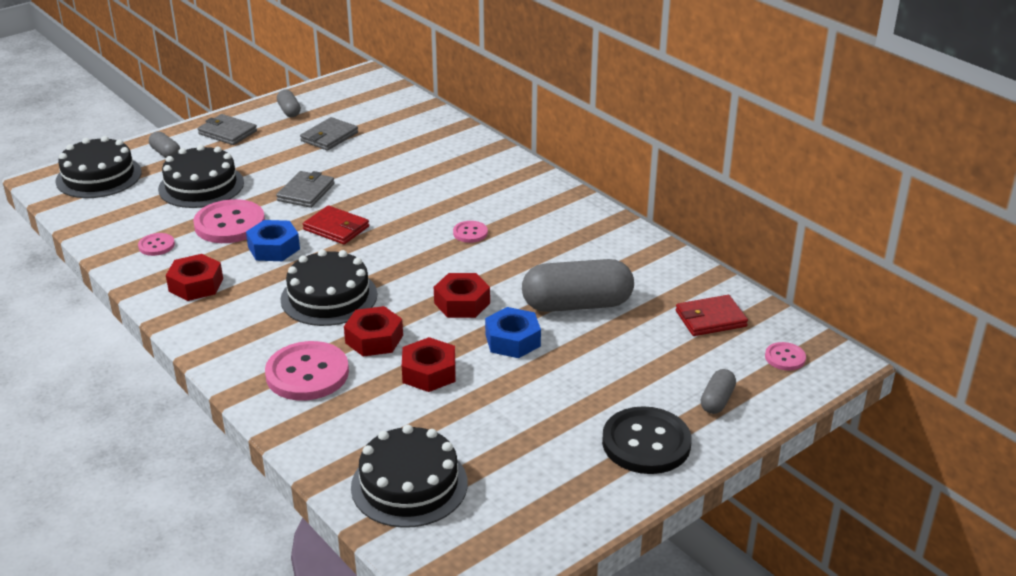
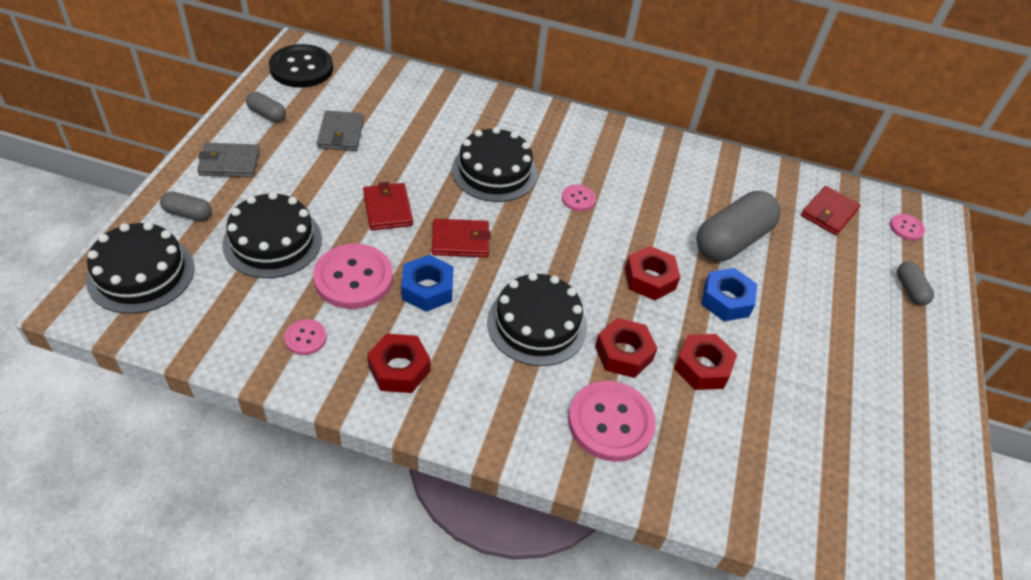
camera: 40 degrees left, 15 degrees up
(306, 192) = (387, 209): grey wallet -> red wallet
(409, 485) = (811, 496): black cake -> black cake (494, 171)
(646, 443) = (911, 355): black button -> black button (301, 68)

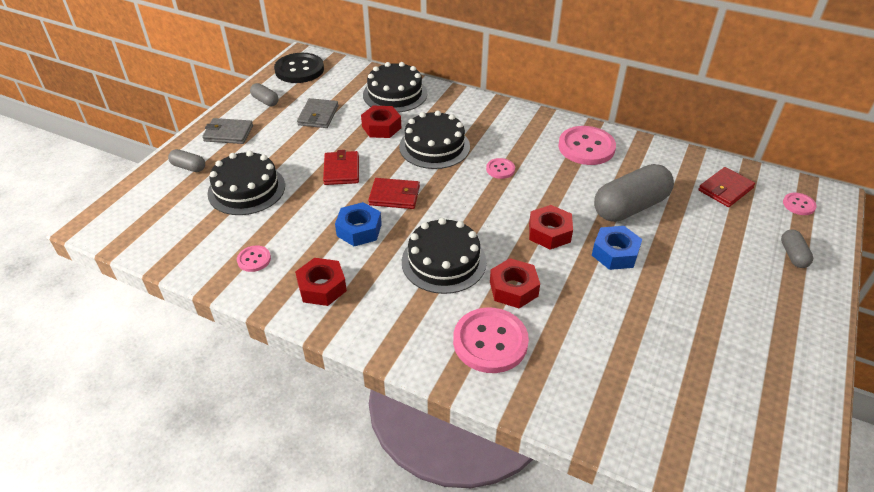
camera: 15 degrees right, 5 degrees down
(141, 273) = (143, 207): black cake -> black cake (395, 94)
(353, 278) = (302, 218): pink button -> pink button (586, 147)
(702, 367) = (582, 304): red nut -> red nut (381, 127)

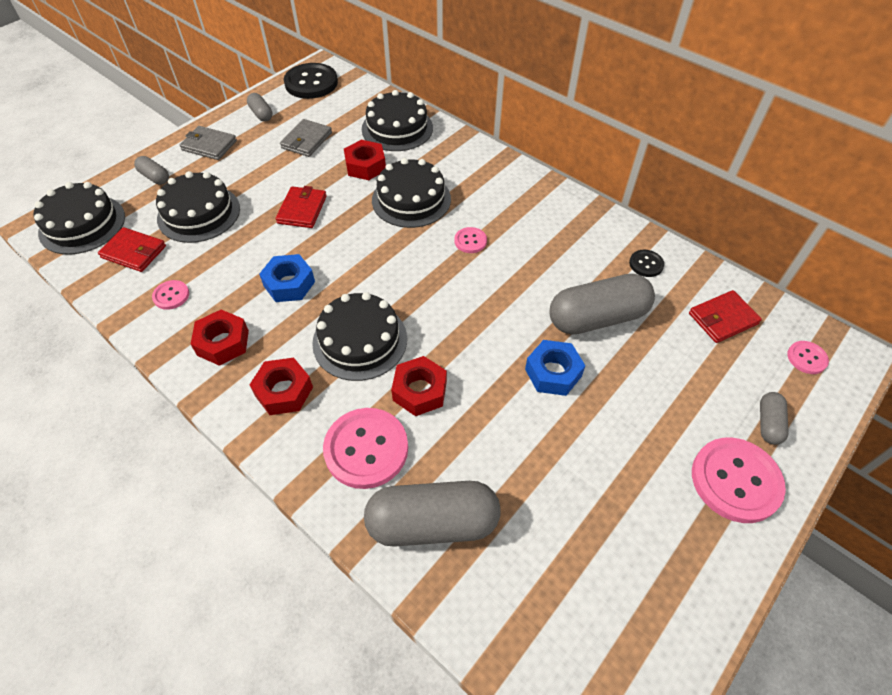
camera: 15 degrees right, 10 degrees up
(136, 217) = (82, 224): none -> black cake
(394, 196) = (343, 251): red wallet -> red wallet (134, 252)
(549, 232) = (490, 330): red nut -> red nut (284, 391)
(572, 383) = (433, 522): none -> grey capsule
(586, 147) = (580, 232): pink button -> pink button (735, 481)
(649, 161) = (646, 264): none -> black button

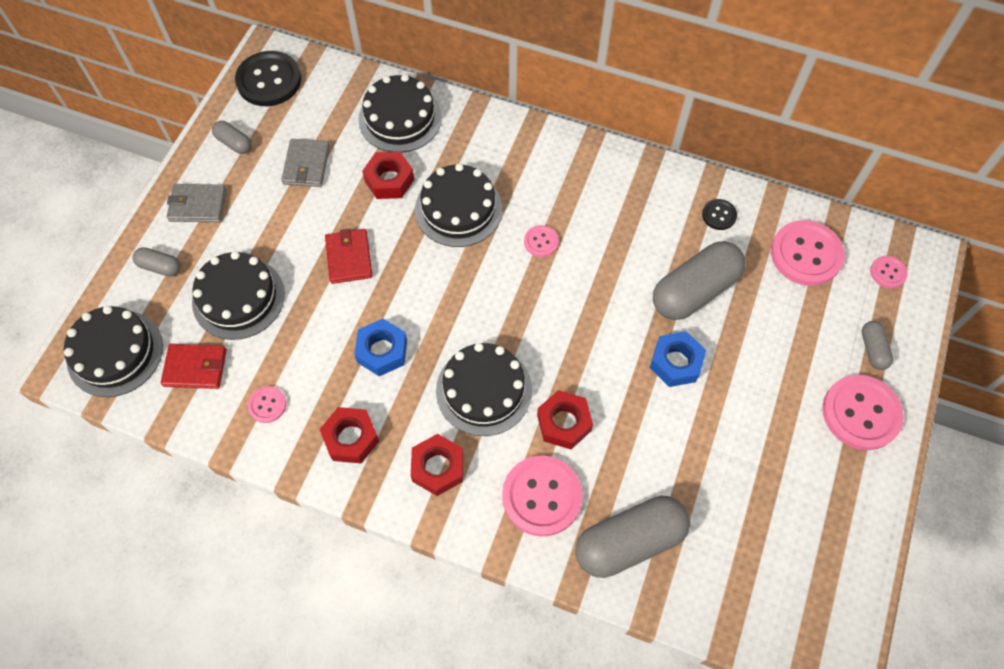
camera: 20 degrees left, 10 degrees up
(723, 319) = (806, 254): red wallet -> pink button

